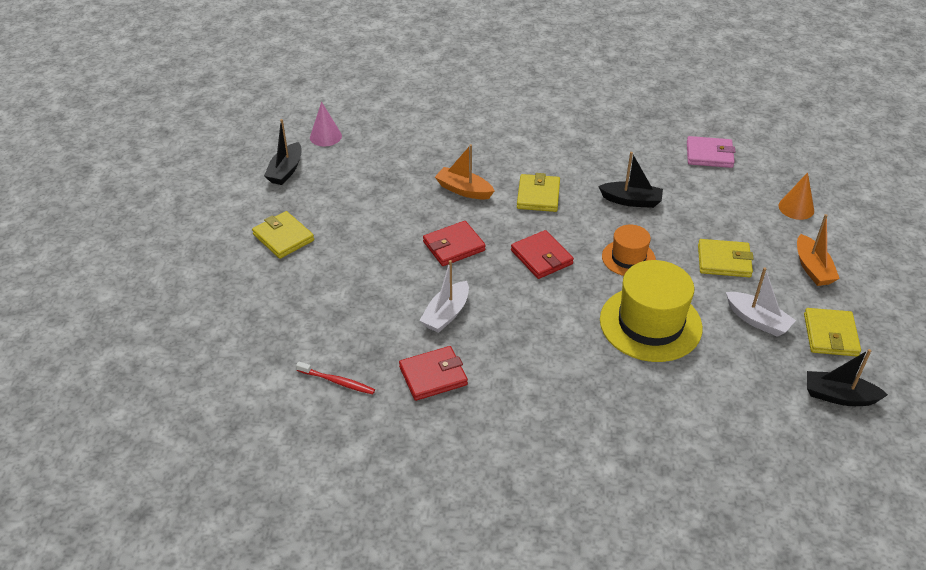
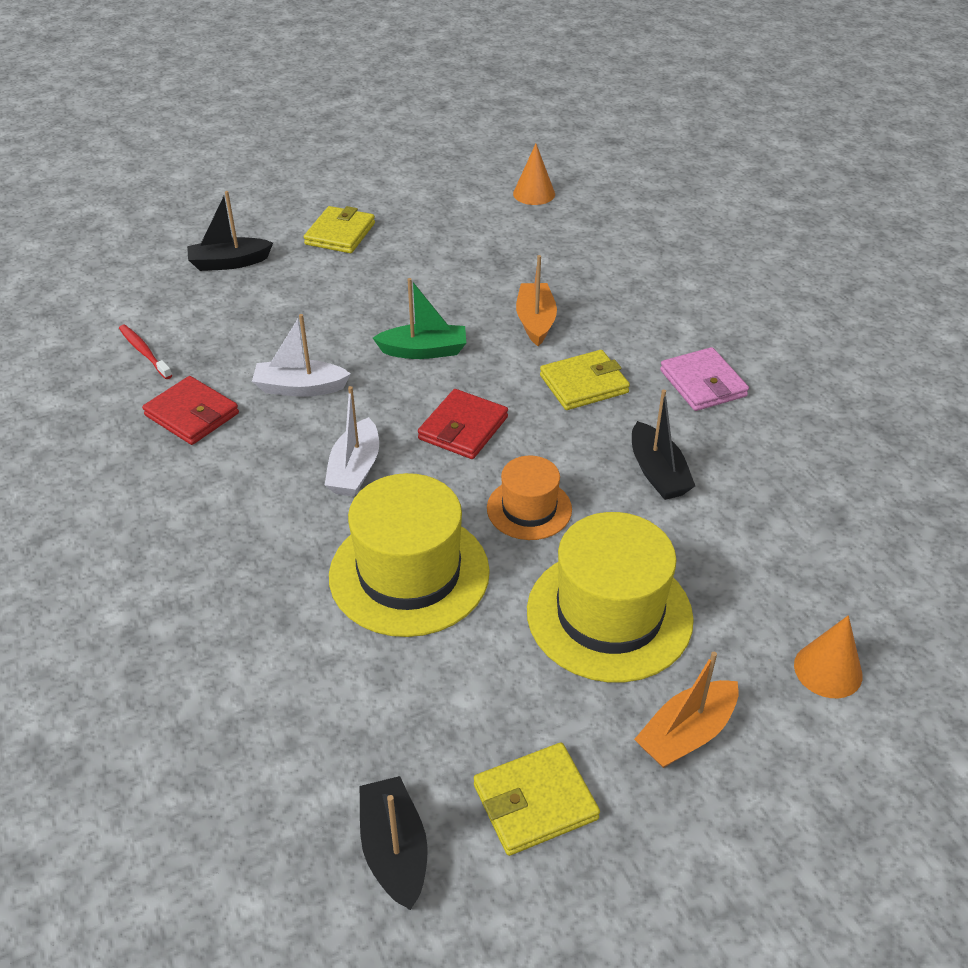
camera: 60 degrees right, 0 degrees up
(286, 171) = (449, 193): black boat -> black boat (229, 263)
(325, 136) = (534, 194): pink cone -> orange cone
(337, 382) = (144, 352): red toothbrush -> red toothbrush turned 150 degrees clockwise
(453, 246) = (424, 351): red wallet -> green boat
(709, 155) = (856, 522): pink wallet -> pink wallet (702, 383)
(724, 261) = (609, 614): yellow wallet -> yellow hat
(757, 320) = (502, 694): white boat -> white boat (355, 469)

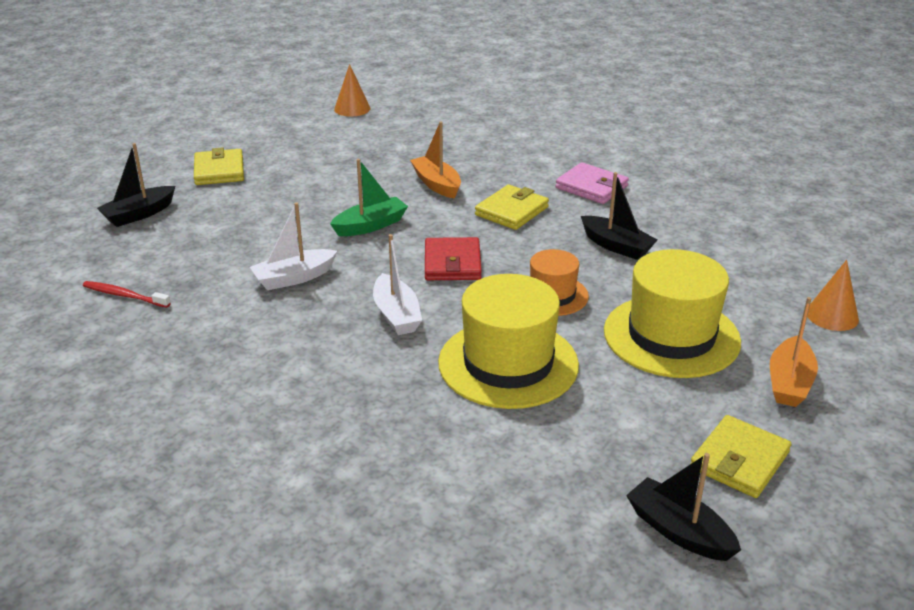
camera: 30 degrees left, 10 degrees down
(192, 414) = (217, 324): red wallet -> none

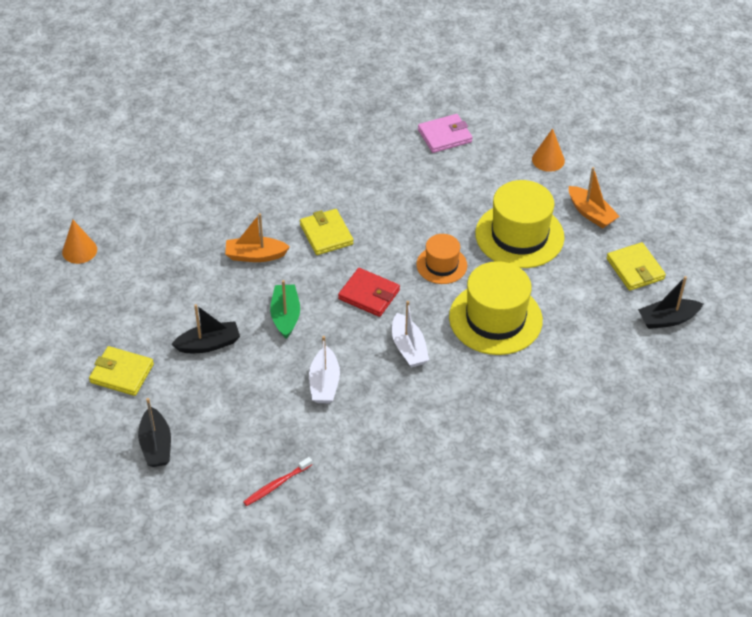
camera: 60 degrees left, 15 degrees up
(396, 315) = (408, 348): white boat -> white boat turned 60 degrees clockwise
(591, 187) = (328, 179): pink wallet -> pink wallet (444, 136)
(616, 246) = (410, 207): black boat -> black boat (208, 344)

